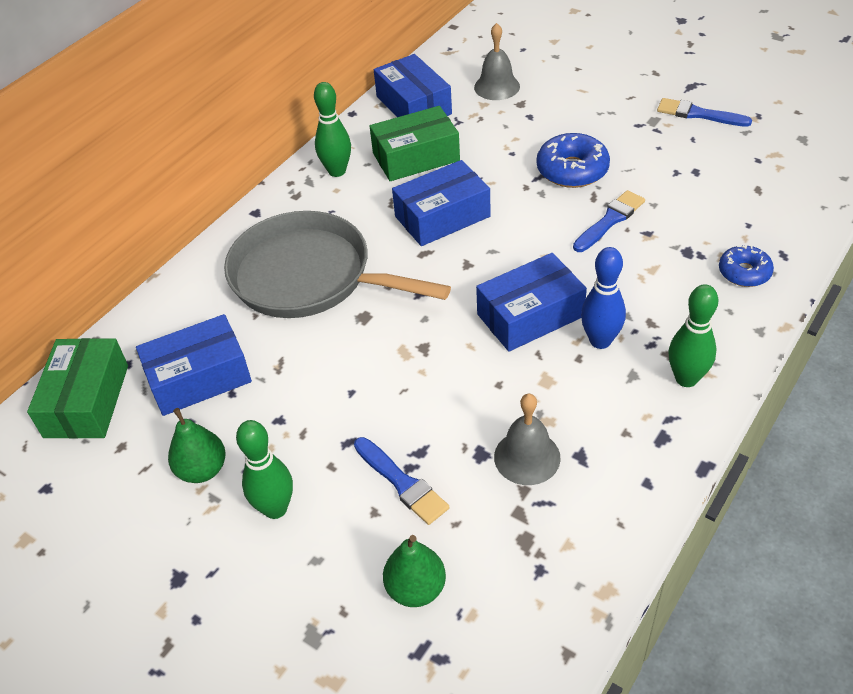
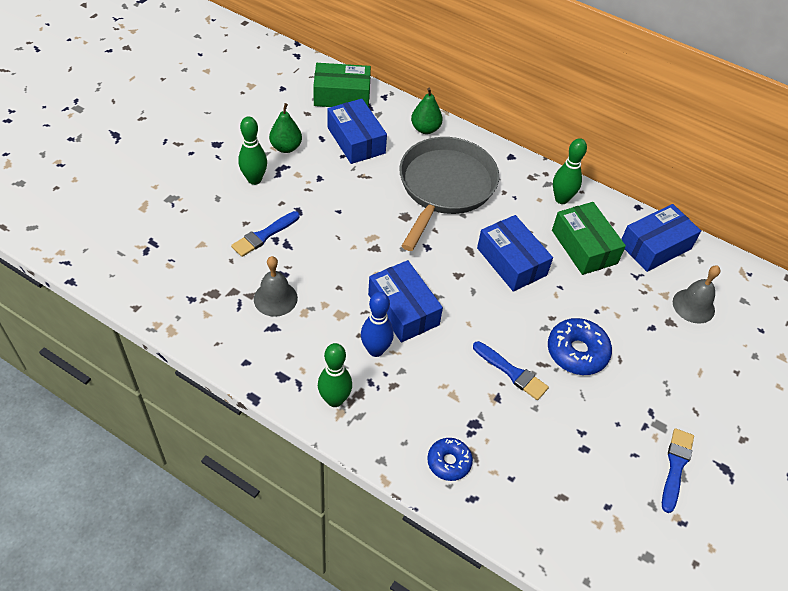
camera: 80 degrees right, 5 degrees up
(416, 589) = (190, 241): green pear -> green pear (425, 129)

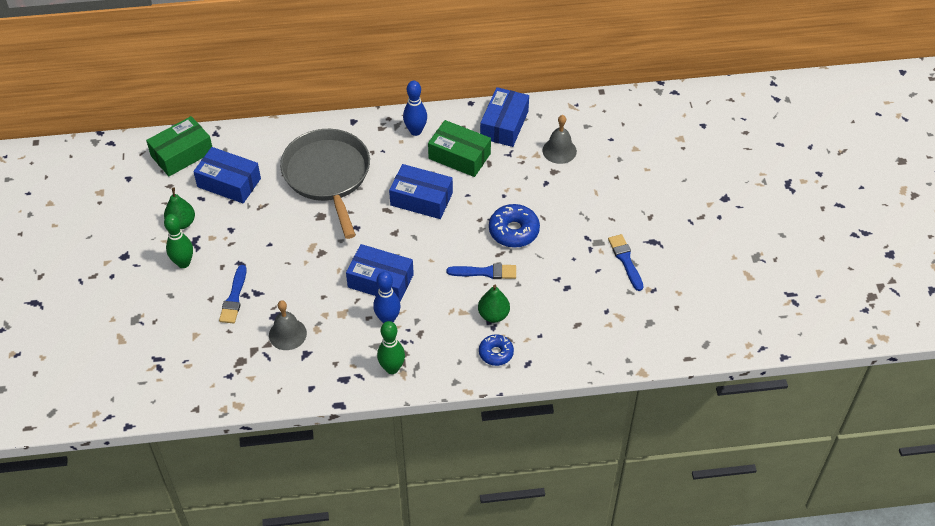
camera: 35 degrees left, 0 degrees up
(425, 129) = (272, 140): green pear -> green pear (493, 315)
(561, 199) = (415, 131): green bowling pin -> blue bowling pin

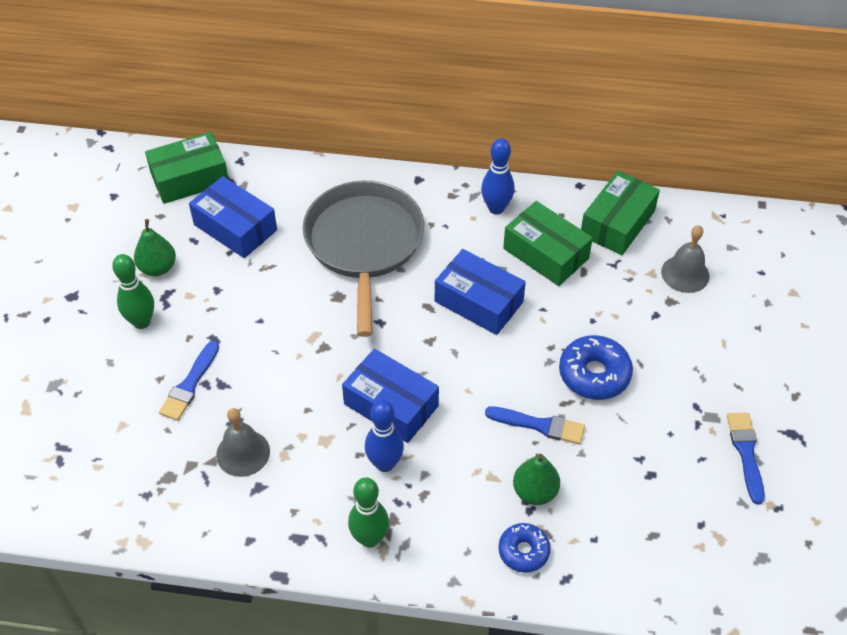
camera: 15 degrees right, 0 degrees up
(504, 125) = (617, 223): blue box -> green box

